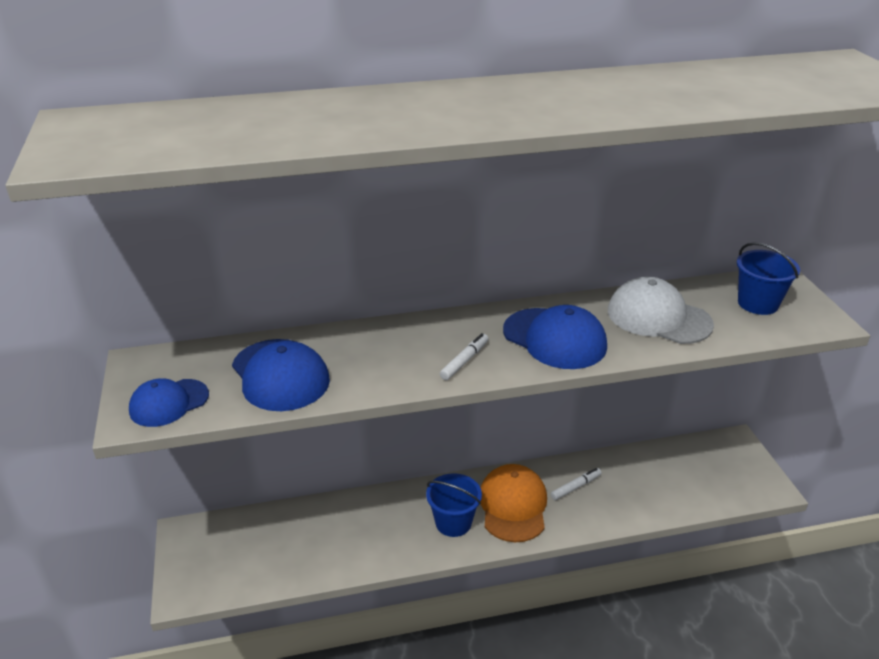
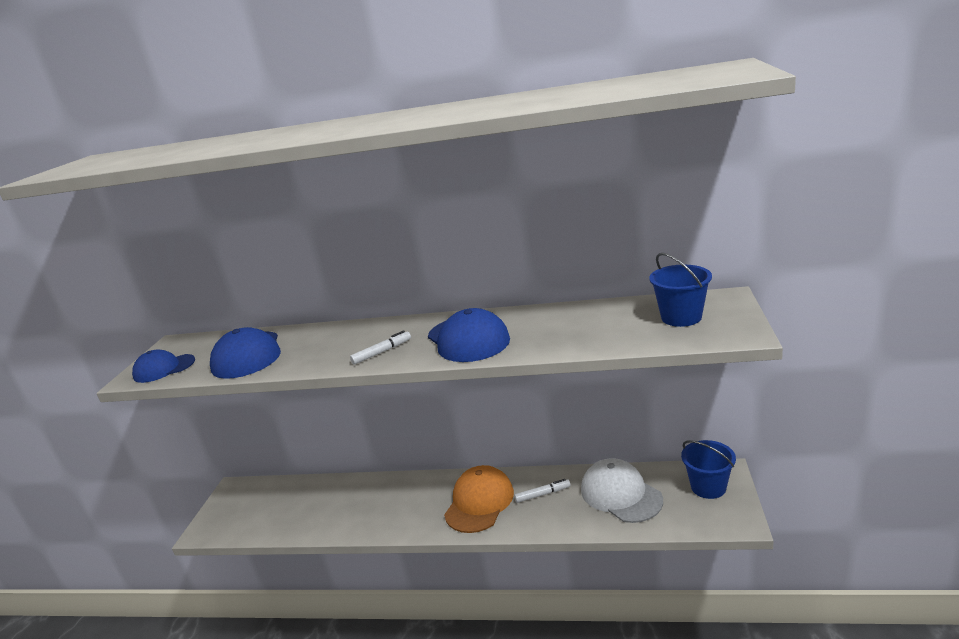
camera: 25 degrees right, 10 degrees down
(453, 522) = (422, 509): blue bucket -> blue bucket (708, 487)
(658, 317) = (574, 326): white cap -> white cap (620, 494)

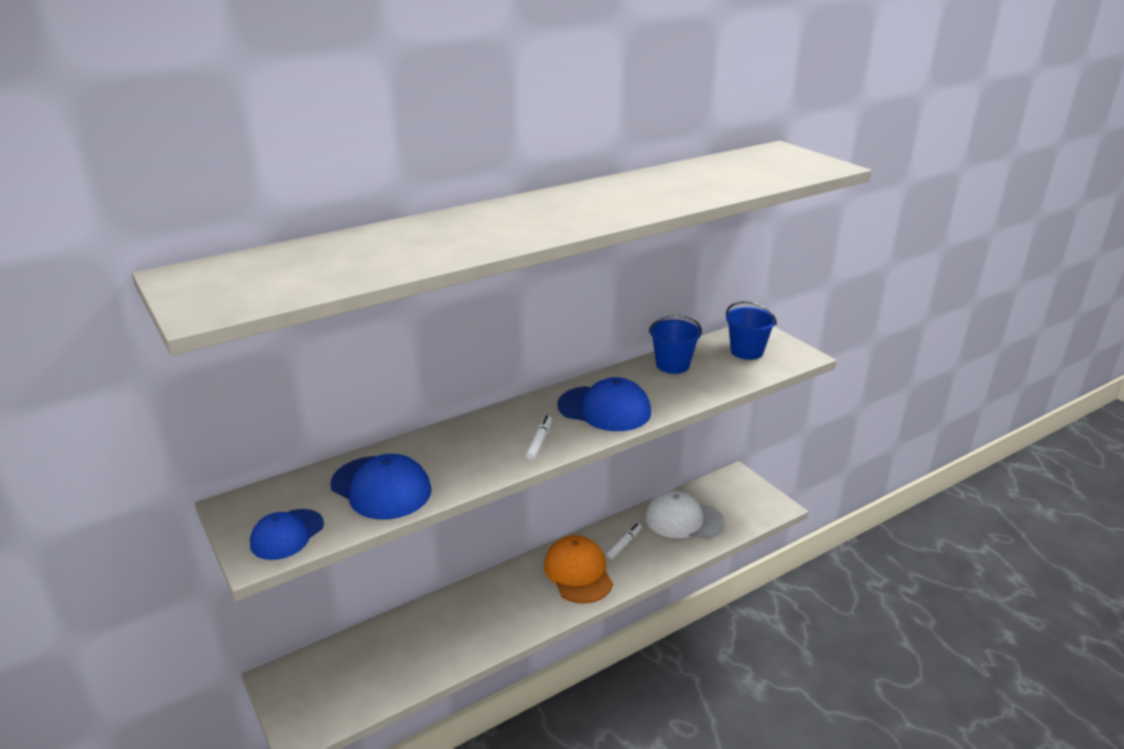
camera: 45 degrees left, 5 degrees up
(708, 487) = (736, 490): blue bucket -> blue bucket (672, 365)

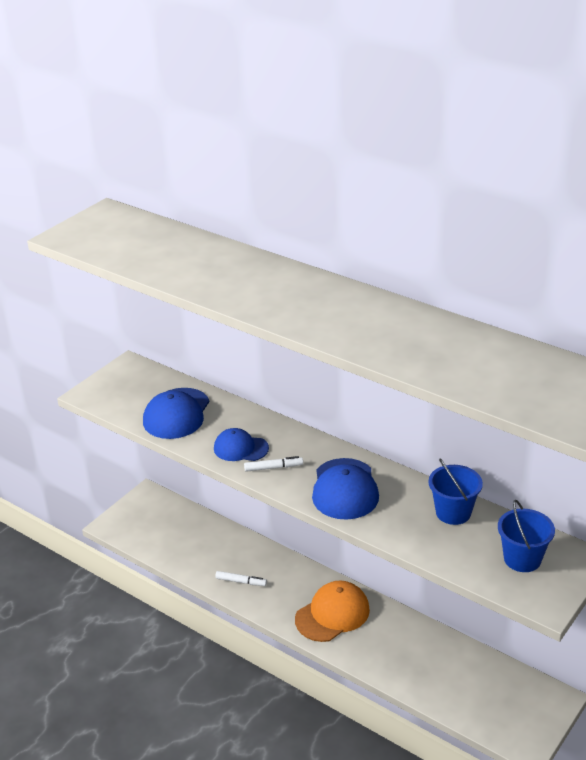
camera: 70 degrees right, 5 degrees up
(287, 534) = (112, 396): blue cap -> blue cap (240, 448)
(624, 544) = (388, 635): white marker -> white marker (241, 582)
(683, 520) = (451, 670): white cap -> none

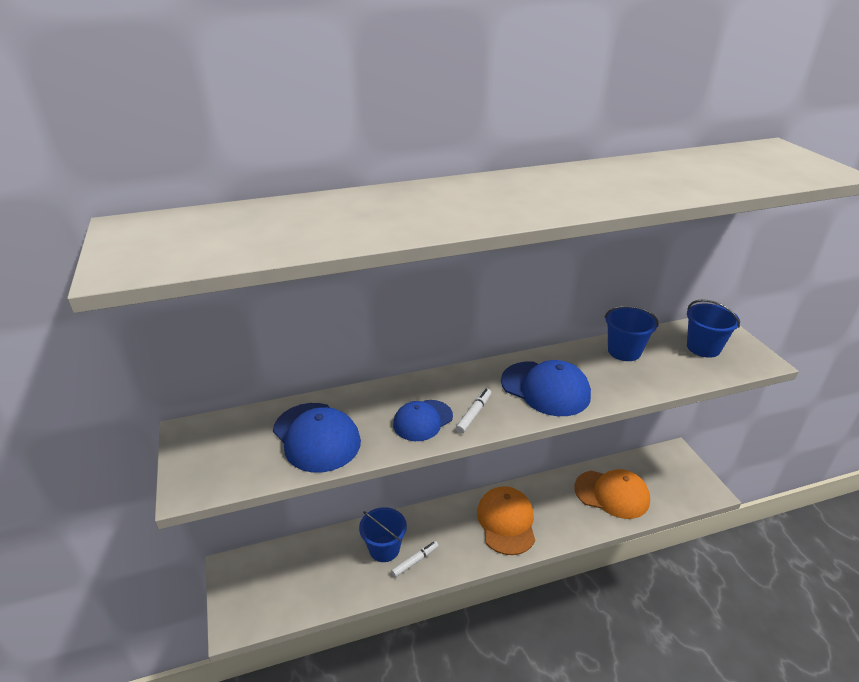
camera: 55 degrees left, 0 degrees up
(235, 559) = (384, 549): none -> blue bucket
(440, 670) = (612, 494): none -> orange cap

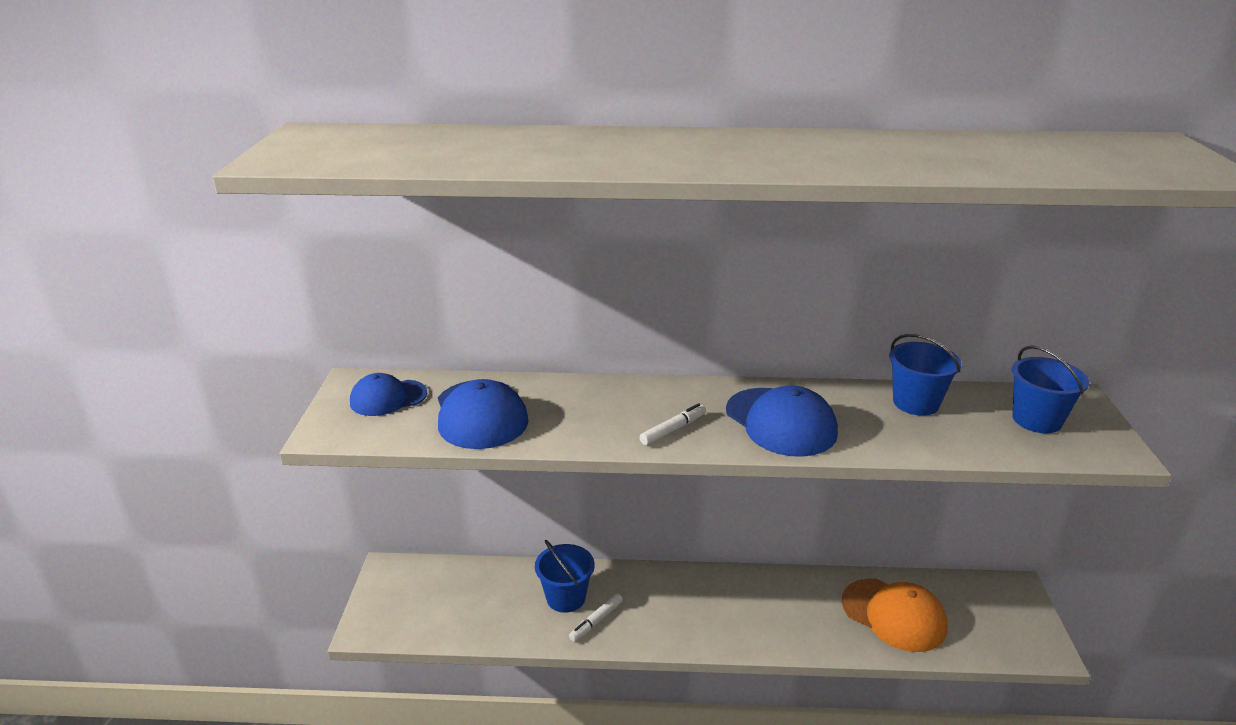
camera: 20 degrees right, 5 degrees down
(415, 561) = (596, 621): white marker -> white marker turned 150 degrees clockwise
(423, 420) = (608, 423): blue cap -> blue cap (388, 398)
(506, 522) = (731, 609): orange cap -> none

